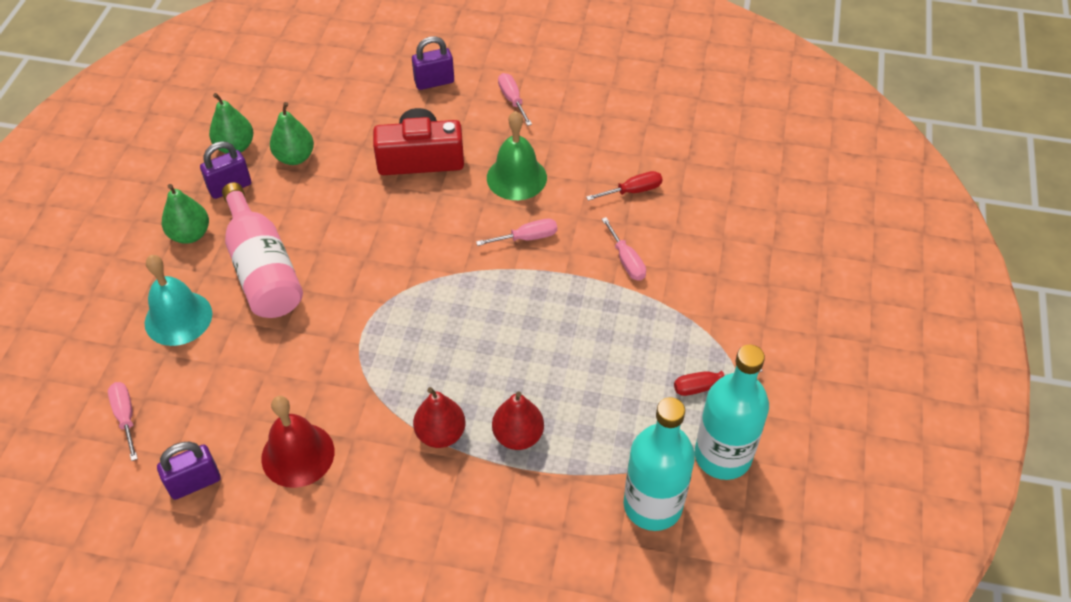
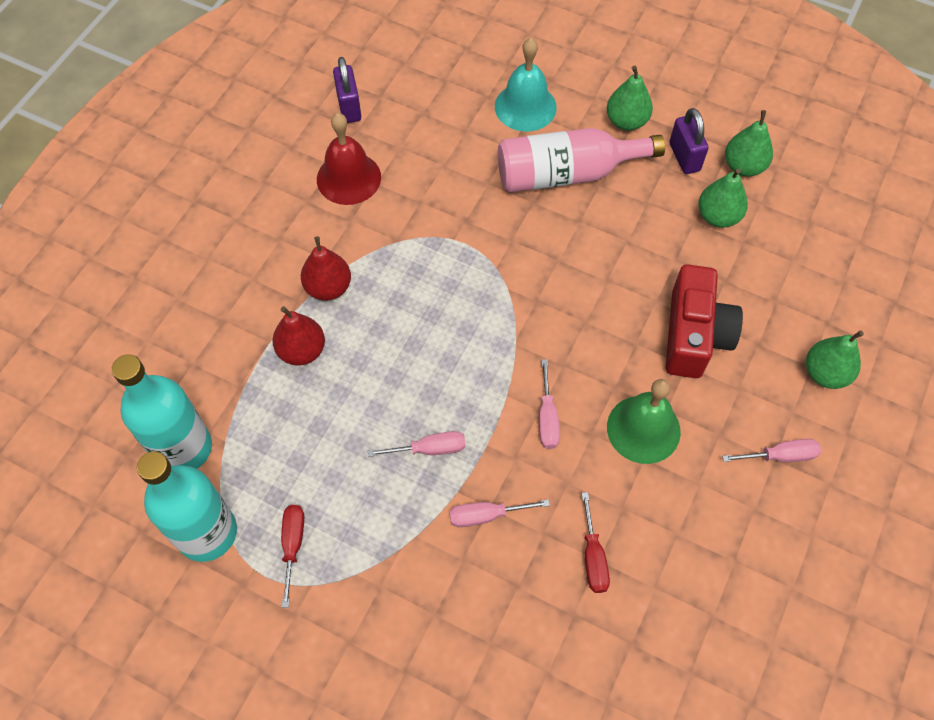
camera: 105 degrees right, 10 degrees up
(126, 417) = (430, 67): pink screwdriver -> pink screwdriver (429, 449)
(434, 82) = (825, 373): purple padlock -> green pear

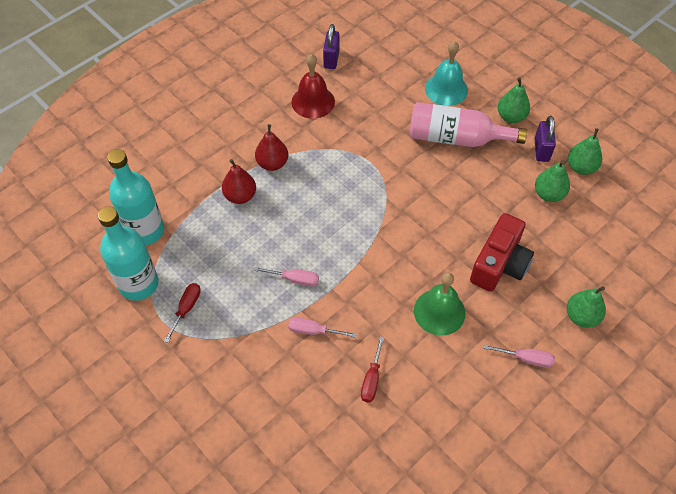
camera: 20 degrees right, 5 degrees down
(547, 418) = (378, 284): pink screwdriver -> none

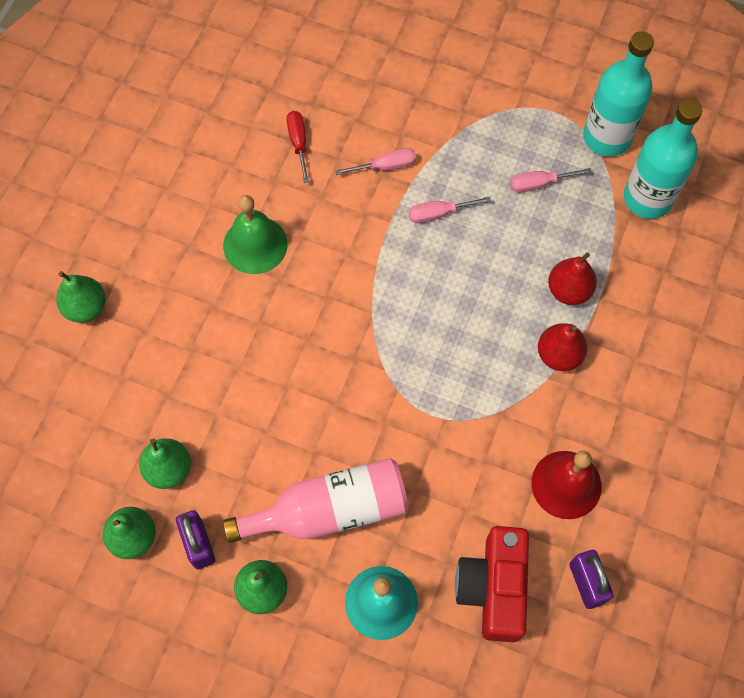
camera: 155 degrees right, 10 degrees up
(186, 309) = (536, 133): red screwdriver -> none
(499, 264) = (204, 335): red camera -> red camera (493, 588)
(526, 359) = (138, 231): pink screwdriver -> pink screwdriver (539, 184)

